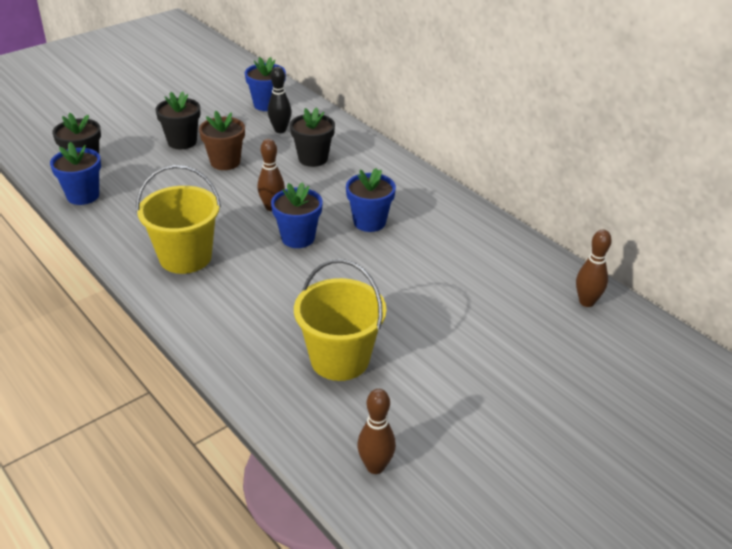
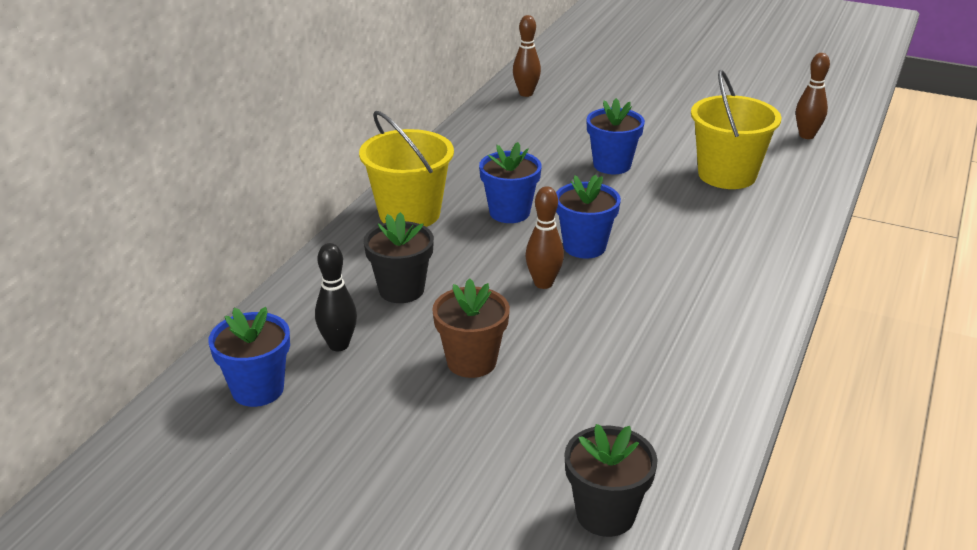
camera: 115 degrees left, 5 degrees down
(83, 196) = (682, 463): blue flower pot -> blue flower pot (612, 165)
(182, 142) = (447, 432): black flower pot -> none
(185, 257) = (700, 308): yellow bucket -> yellow bucket (409, 214)

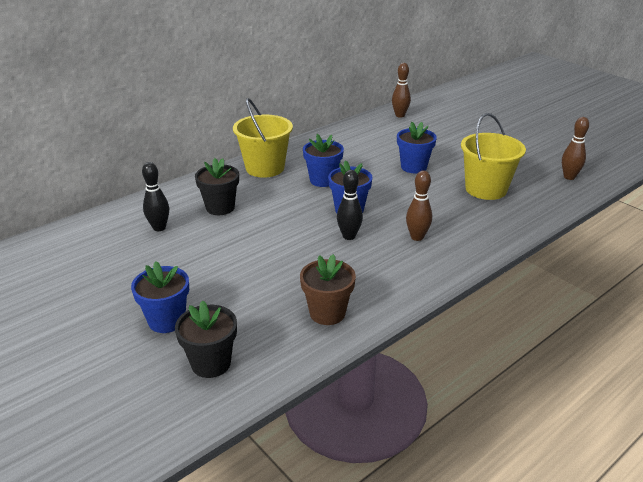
camera: 25 degrees right, 0 degrees up
(258, 389) = (98, 239): blue flower pot -> blue flower pot (166, 321)
(471, 362) = (220, 256): brown flower pot -> brown flower pot (327, 313)
(543, 283) = (303, 224): brown bowling pin -> brown bowling pin (417, 237)
(618, 283) = (349, 236): none -> black bowling pin

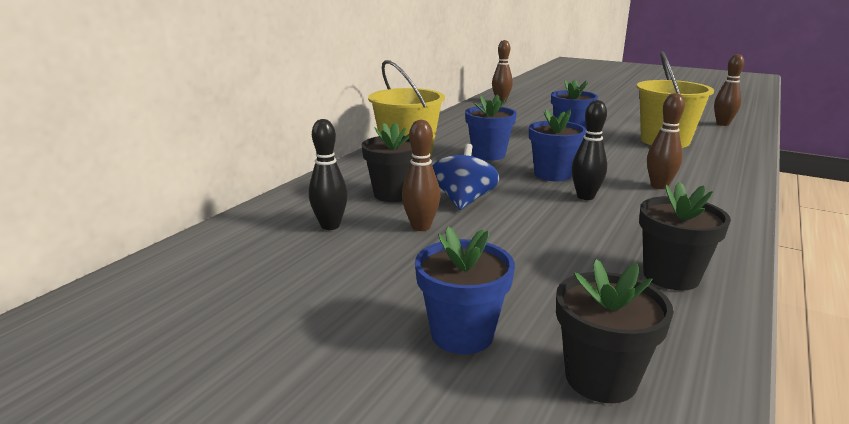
camera: 20 degrees left, 10 degrees down
(212, 240) = (421, 227): none -> brown bowling pin
(260, 223) = (463, 201): none -> blue spinning top
(327, 313) = (671, 276): brown flower pot -> black flower pot

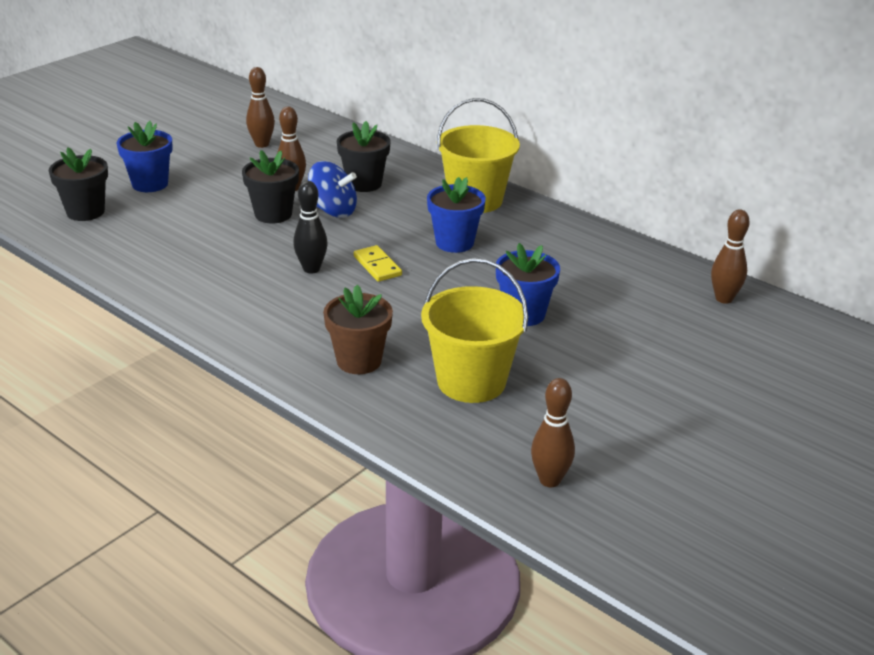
camera: 100 degrees right, 10 degrees up
(330, 226) = (313, 157): black bowling pin -> none
(552, 174) = (377, 266): blue flower pot -> yellow domino
(659, 186) = (316, 318): brown bowling pin -> brown bowling pin (262, 144)
(671, 276) = (155, 264): black flower pot -> black flower pot (273, 214)
(692, 168) = (359, 361): none -> brown flower pot

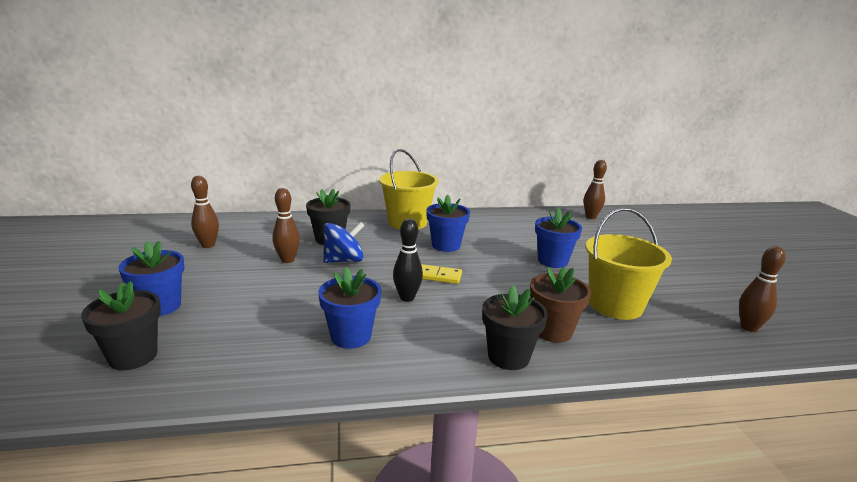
camera: 50 degrees left, 10 degrees down
(215, 273) = (351, 336): none -> blue flower pot
(273, 214) = (309, 280): black flower pot -> black flower pot (508, 357)

